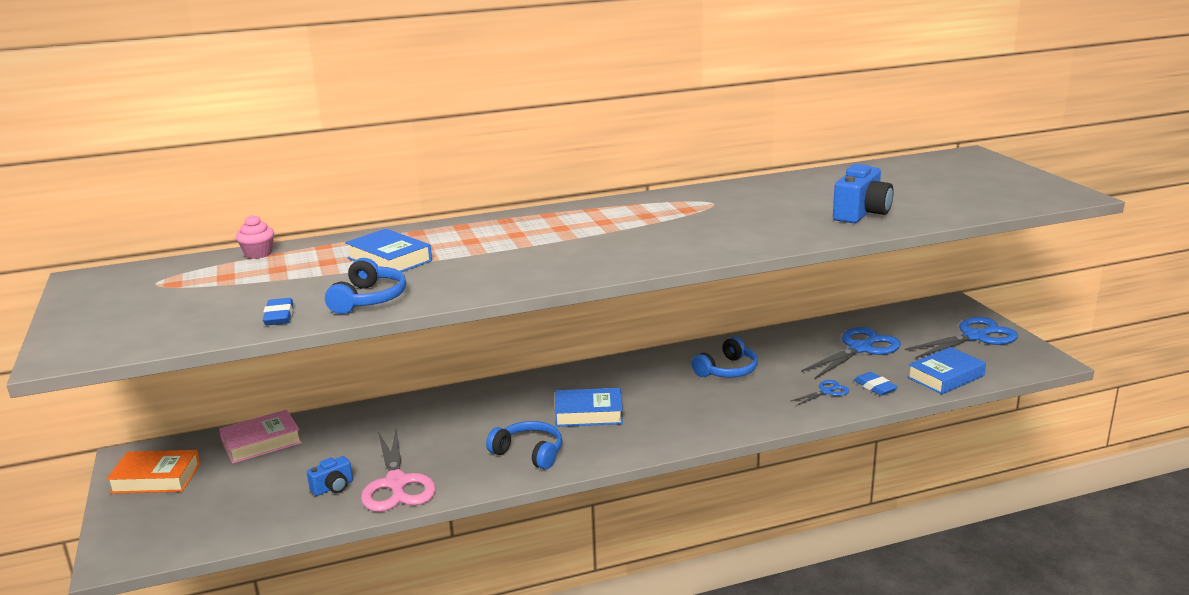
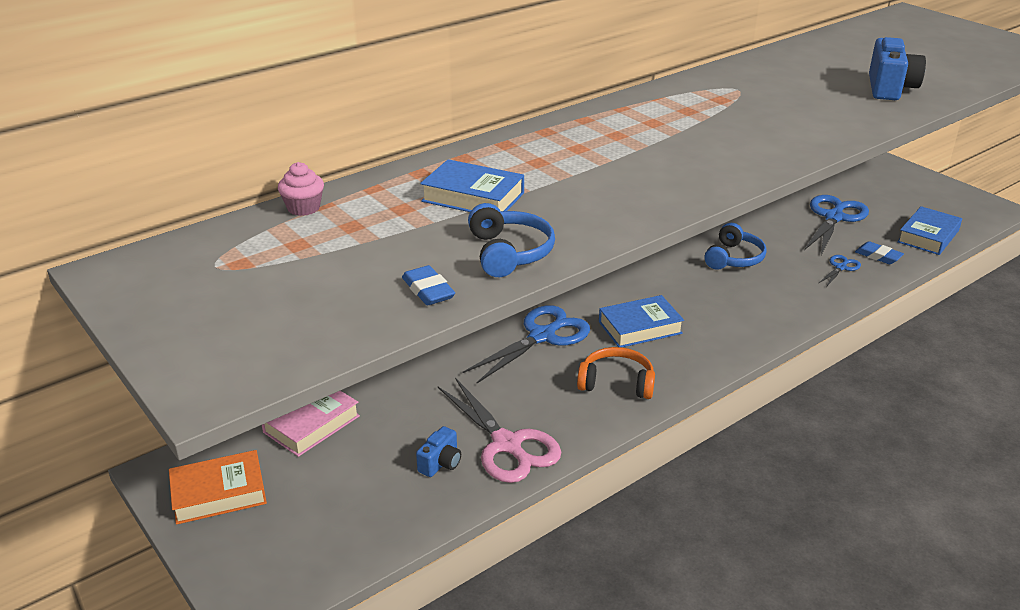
camera: 20 degrees left, 10 degrees up
(529, 453) = (616, 383): blue headphones -> orange headphones
(975, 337) = (920, 192): blue scissors -> blue scissors (542, 336)

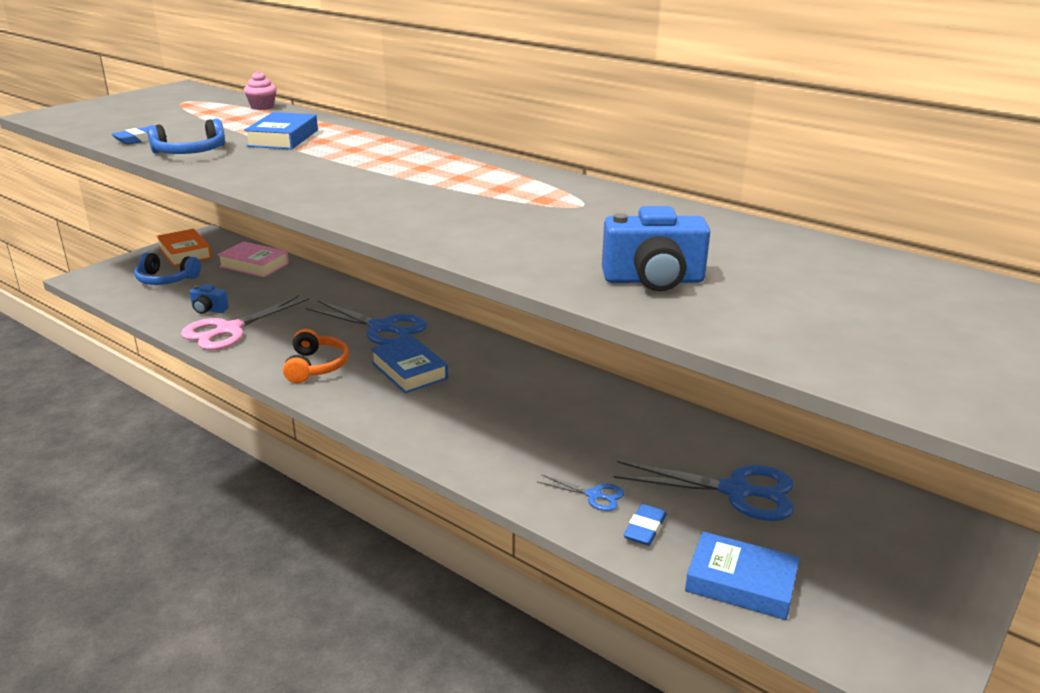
camera: 75 degrees right, 5 degrees down
(734, 258) = (574, 417): blue headphones -> blue headphones (166, 279)

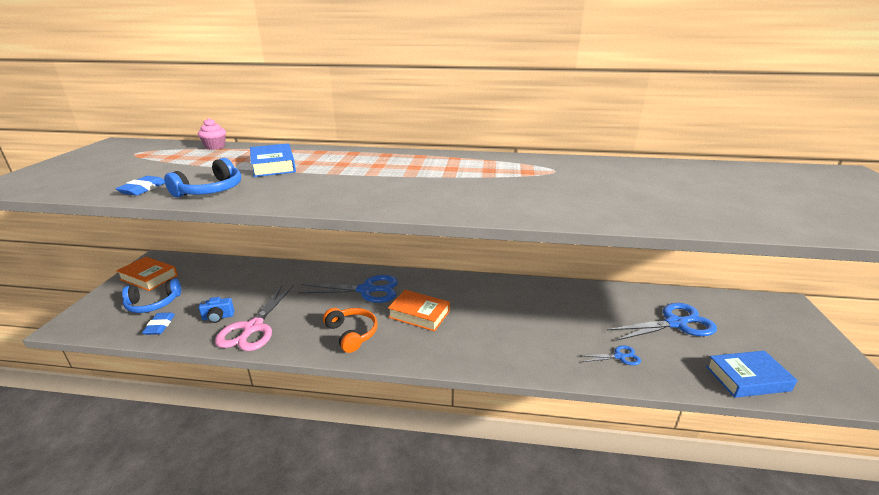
camera: 30 degrees left, 0 degrees up
(254, 265) = (220, 271): pink book -> none
(409, 371) = (419, 314): blue book -> orange book
(645, 529) = (668, 367): blue eraser -> blue eraser (160, 326)
(653, 280) = (688, 206): blue camera -> none

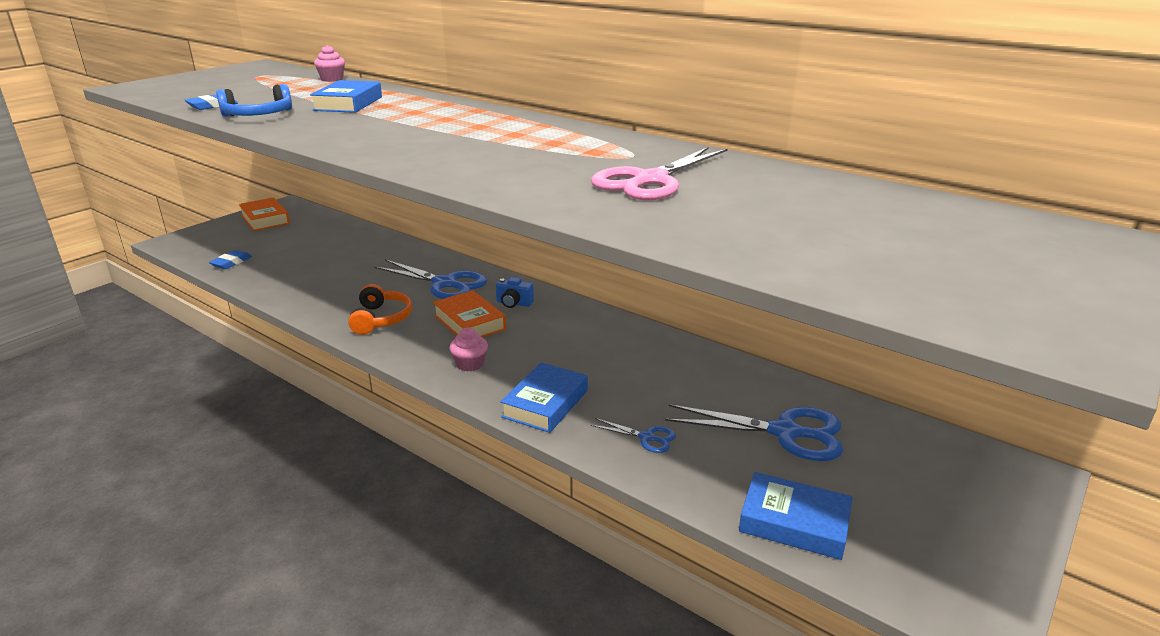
camera: 30 degrees right, 0 degrees up
(153, 304) = (245, 243): blue headphones -> none
(218, 317) = (283, 269): blue camera -> blue camera (514, 303)
(253, 328) = (301, 287): pink scissors -> pink scissors (650, 180)
(457, 346) = (470, 364): none -> pink cupcake
(538, 357) = (545, 404): none -> blue book

